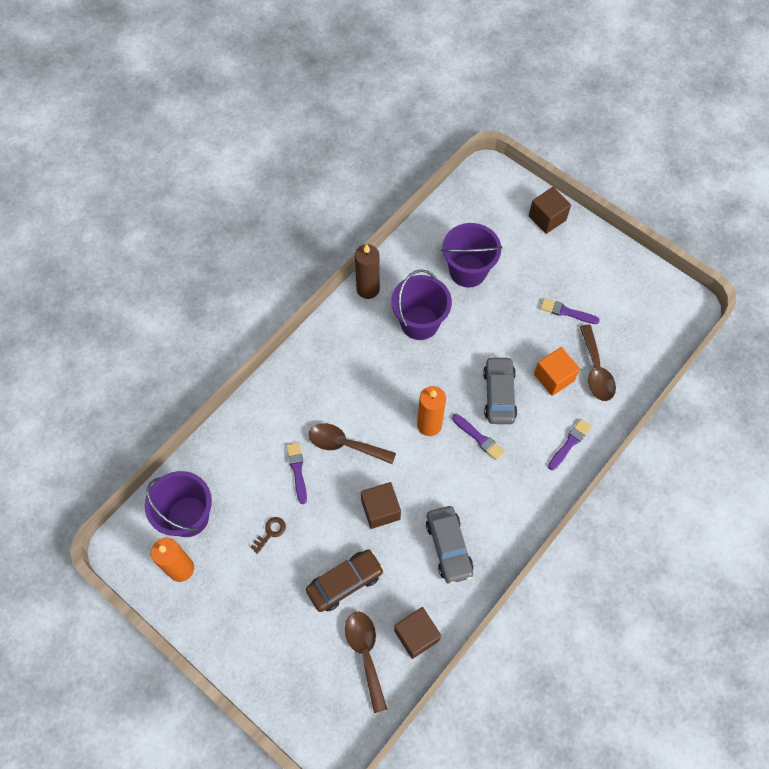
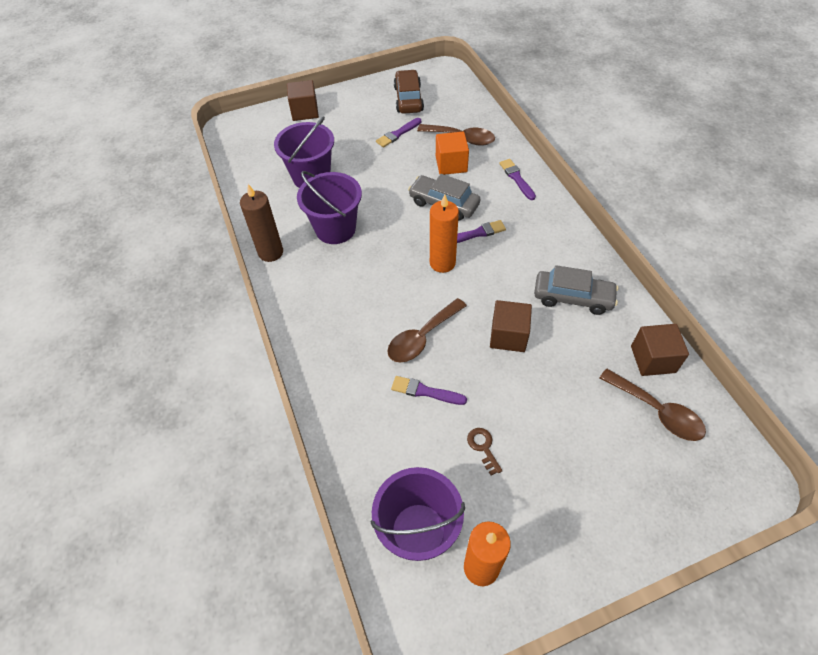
camera: 60 degrees left, 10 degrees down
(345, 582) = (572, 398): brown car -> brown car (408, 99)
(365, 653) = (657, 411): brown spoon -> brown spoon turned 150 degrees counterclockwise

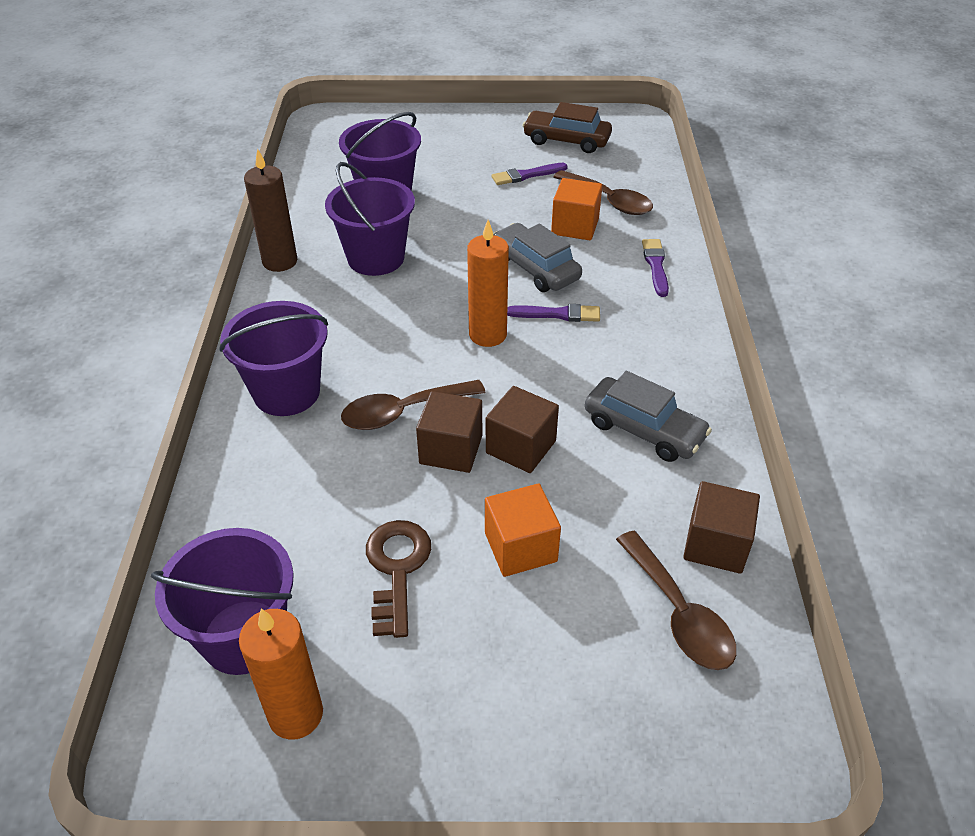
camera: 20 degrees right, 10 degrees down
(305, 111) = (424, 123): brown cube -> brown cube (451, 449)
(338, 350) = (286, 392): none -> purple bucket
(408, 99) = (566, 140): brown car -> brown car turned 90 degrees counterclockwise
(425, 391) = (365, 476): purple brush -> none
(483, 447) = (397, 569): brown key -> brown key, size x1.74
(547, 404) = (520, 547): none -> orange cube

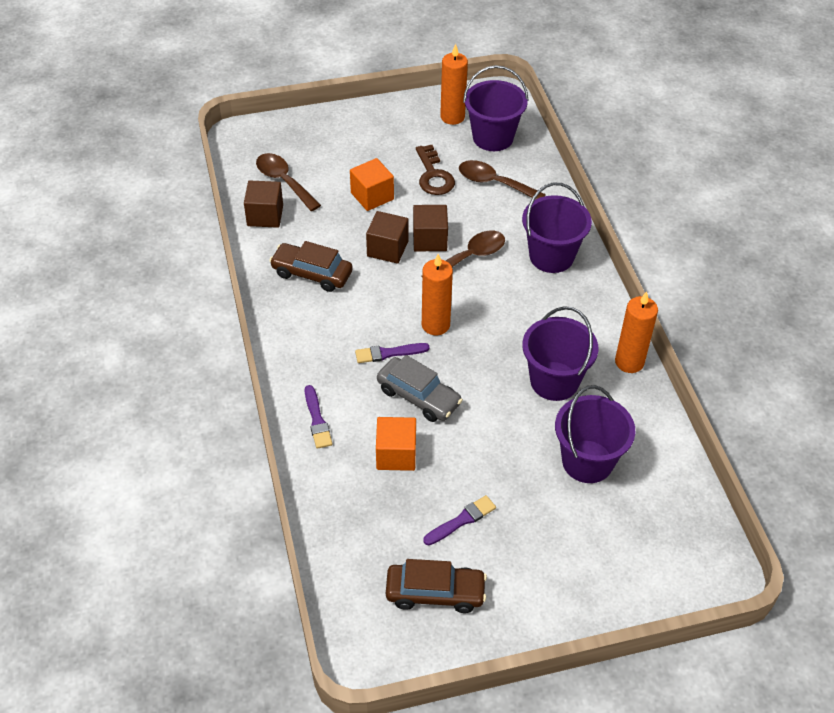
camera: 165 degrees right, 5 degrees up
(280, 261) = (629, 362): brown candle -> orange candle
(609, 201) = (370, 498): brown spoon -> brown spoon (494, 183)
(643, 430) = (312, 273): grey car -> brown car

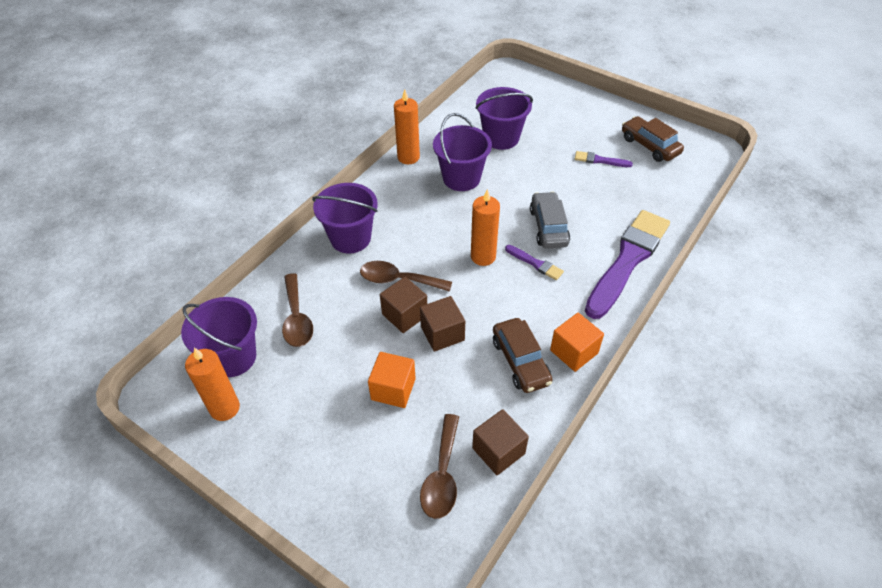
camera: 130 degrees left, 0 degrees up
(317, 420) = (627, 260): purple brush -> purple brush, size x2.37
(396, 454) = (599, 210): orange cube -> orange cube (574, 352)
(433, 175) = (324, 364): brown key -> none

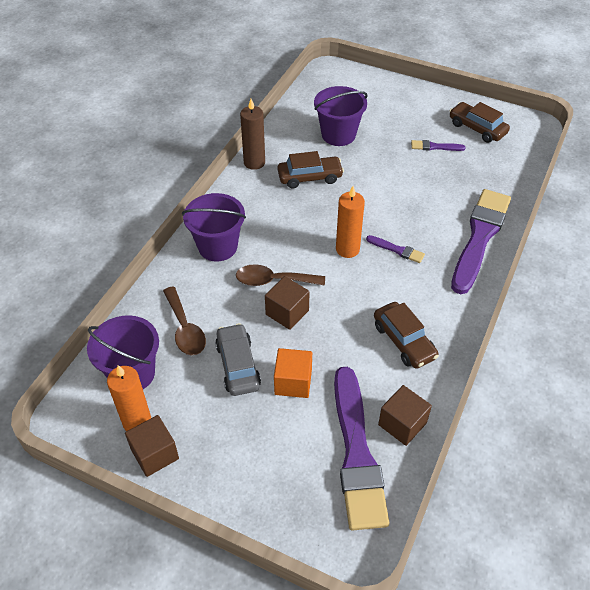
camera: 10 degrees left, 0 degrees up
(408, 157) = (254, 162): orange candle -> brown candle
(442, 333) = (326, 325): brown cube -> brown cube (155, 454)
(442, 475) = (356, 453): brown spoon -> purple brush
(461, 178) = (310, 177): purple bucket -> brown car
(548, 227) = (401, 214): grey car -> grey car (238, 365)
(574, 352) = (449, 326): orange cube -> none

